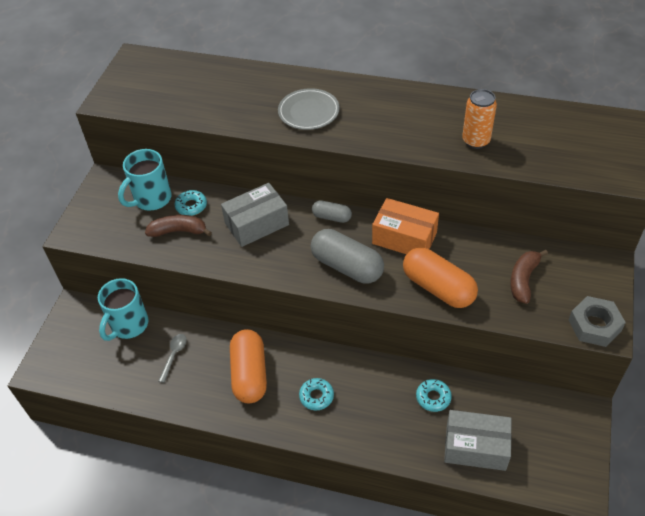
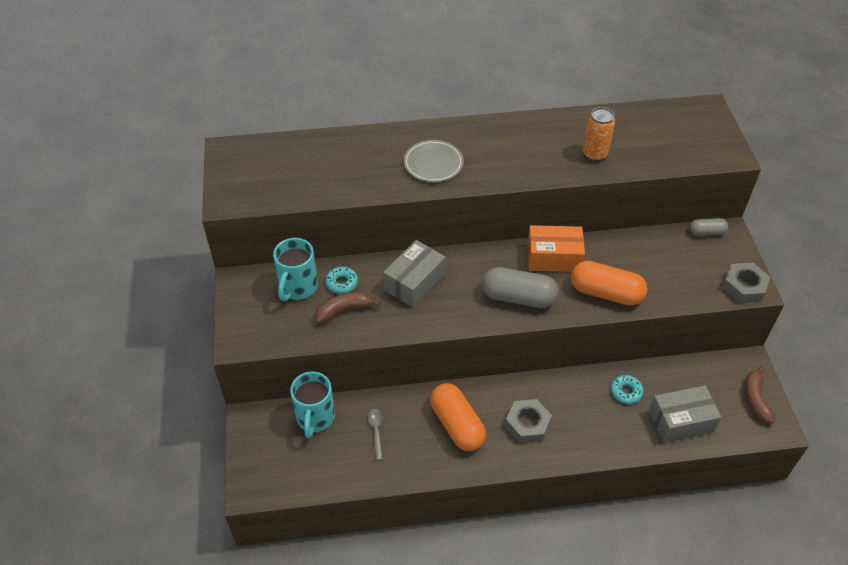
camera: 25 degrees left, 0 degrees up
(316, 396) = (527, 424): turquoise donut -> grey nut
(332, 217) = (479, 257): grey capsule -> grey capsule (706, 232)
(523, 280) = (670, 265): brown banana -> brown banana (755, 399)

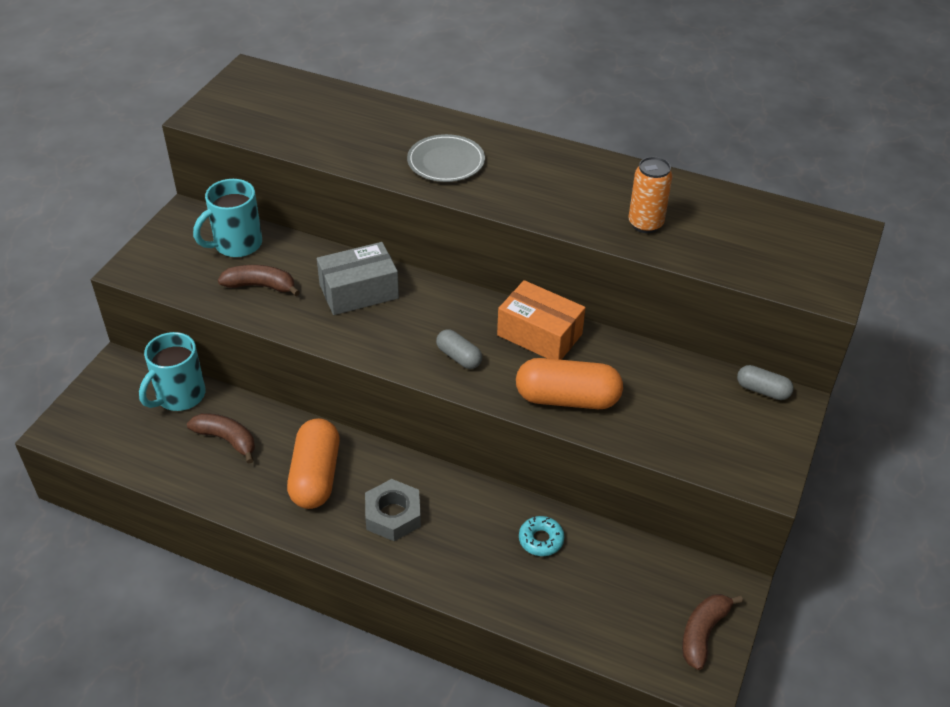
camera: 30 degrees right, 5 degrees down
(341, 283) = (283, 259): turquoise donut -> none
(376, 431) = (227, 439): grey spoon -> brown banana
(518, 297) = (459, 357): grey capsule -> grey capsule, size x0.54
(605, 293) = (567, 398): orange capsule -> orange capsule turned 45 degrees counterclockwise
(681, 421) = (580, 607): grey box -> none
(744, 287) = (755, 472): grey nut -> none

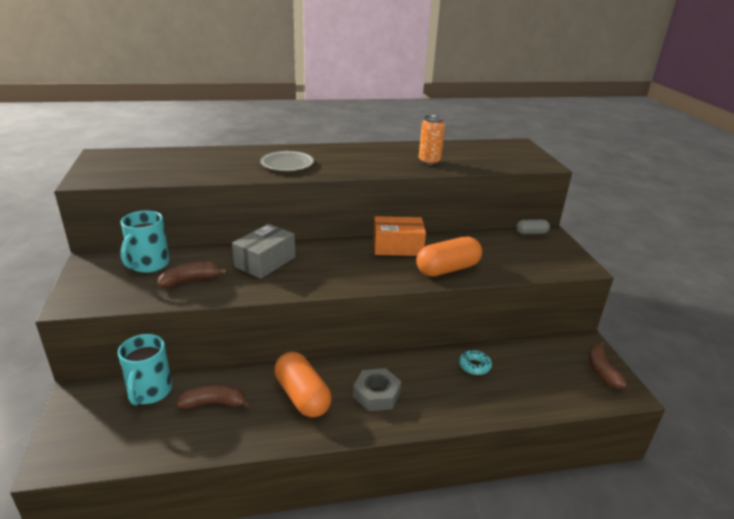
camera: 35 degrees left, 15 degrees down
(459, 357) = (365, 272): grey capsule -> none

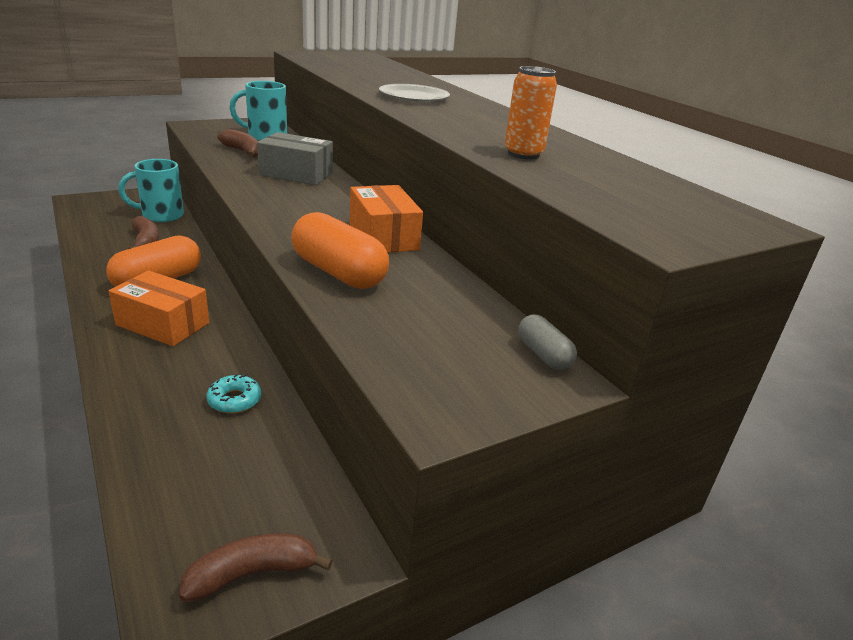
camera: 70 degrees right, 0 degrees up
(376, 394) = (163, 324): grey nut -> orange box

